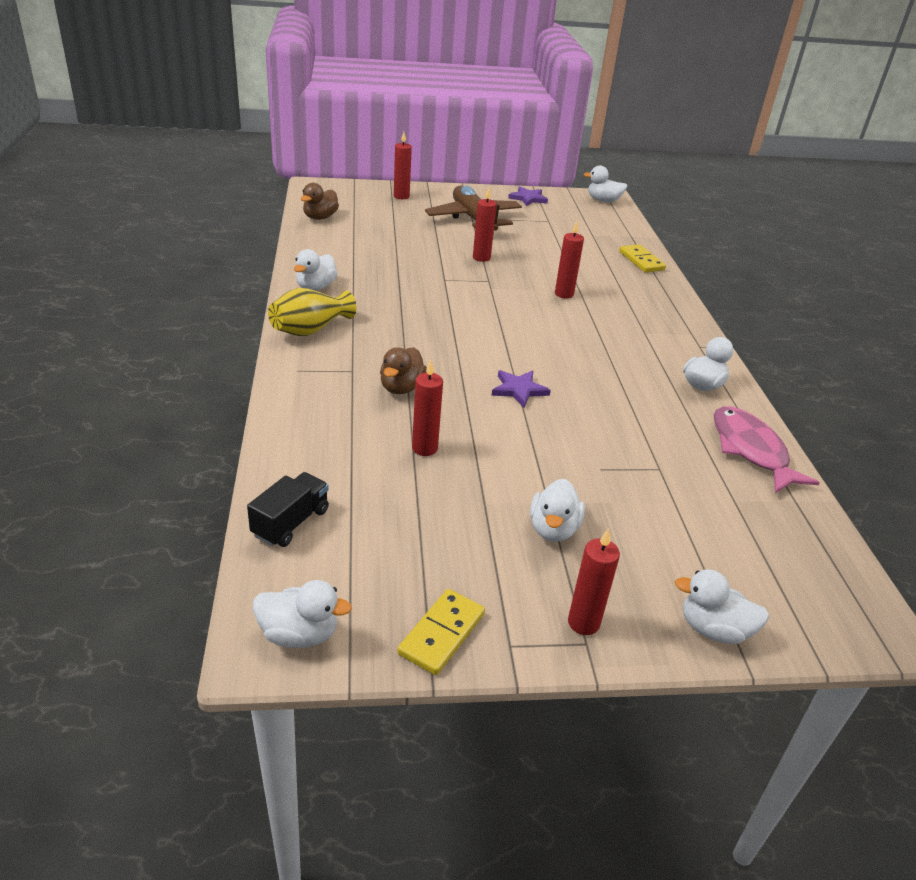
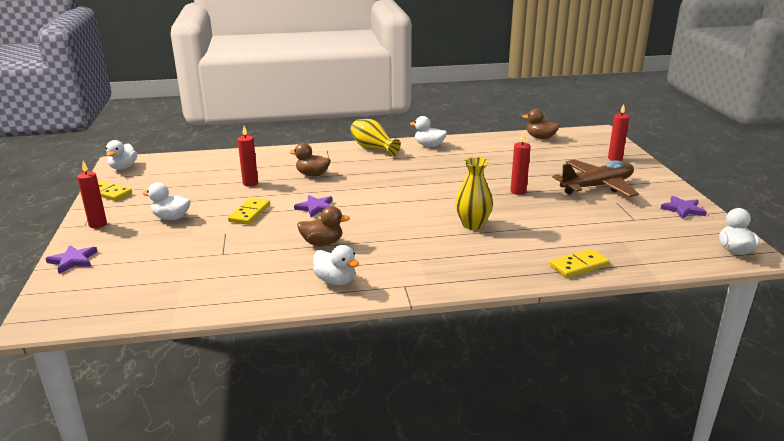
camera: 90 degrees right, 10 degrees down
(291, 523) = (194, 160): black truck -> none
(536, 447) = (250, 213): none -> yellow domino
(564, 294) = (472, 224): red candle -> yellow vase
(619, 389) = (322, 243): none -> brown duck
(713, 629) = (73, 260): white duck -> purple star
(750, 450) = (241, 294): pink fish -> none

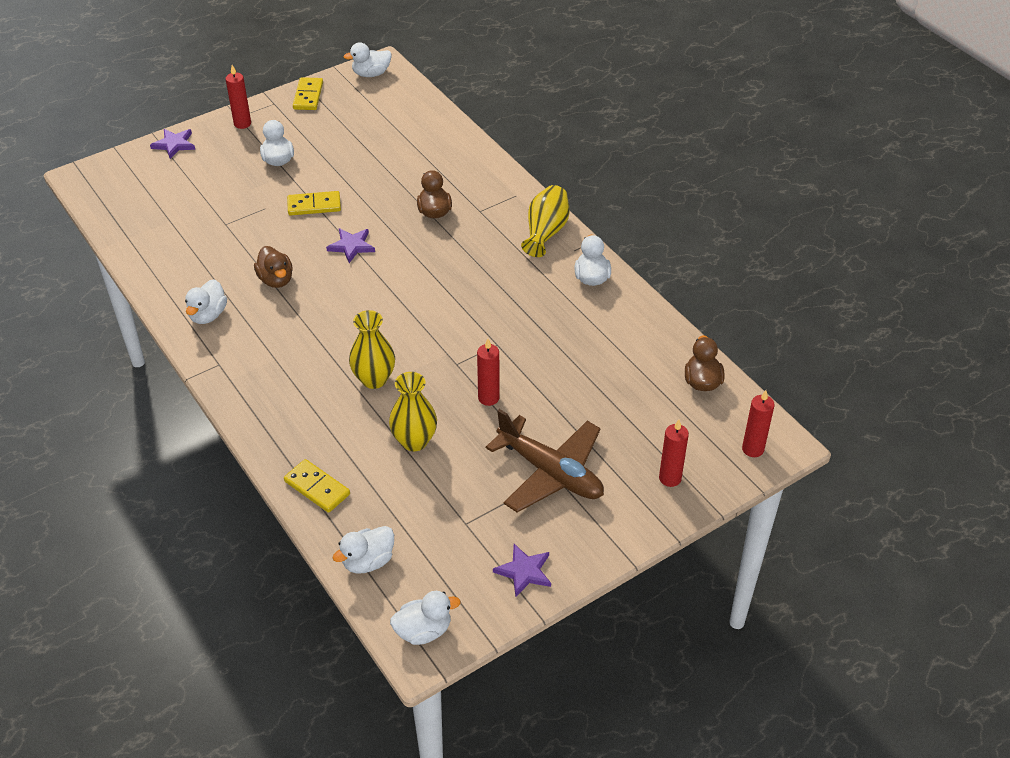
camera: 65 degrees right, 20 degrees up
(250, 183) = (384, 176): red candle -> red candle (753, 449)
(546, 222) = (414, 441): none -> yellow vase
(663, 259) = (368, 561): none -> white duck

